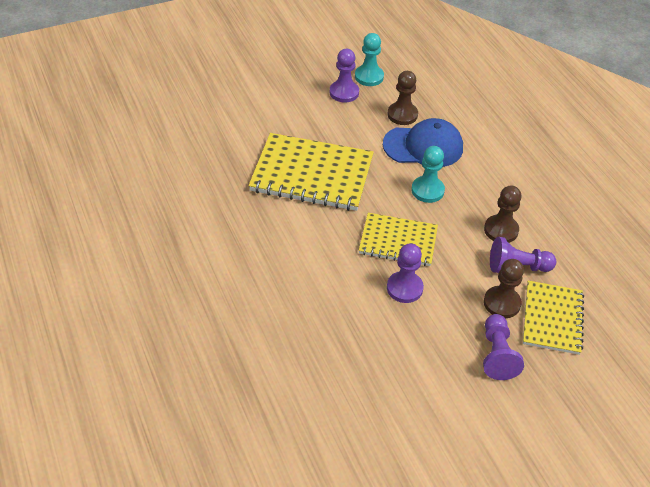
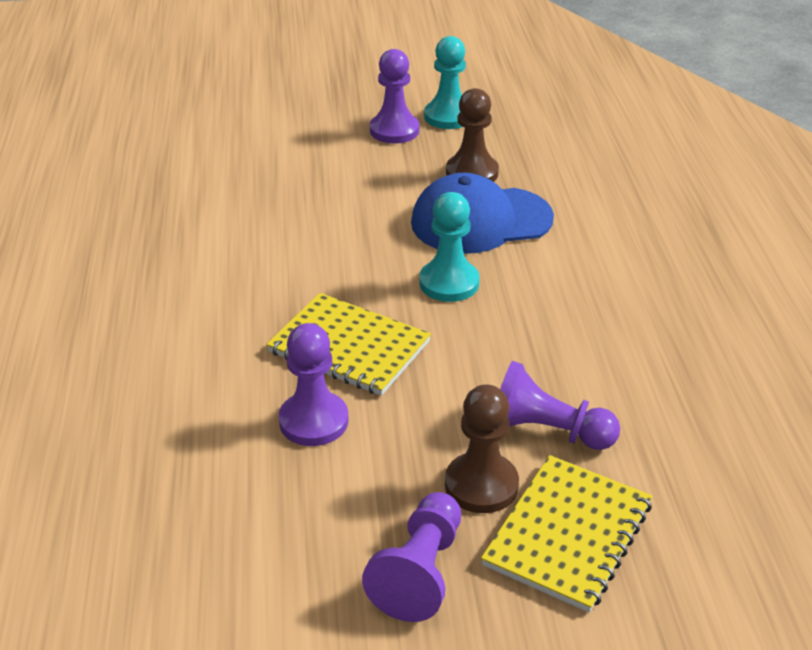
camera: 20 degrees right, 10 degrees down
(312, 174) = (268, 227): yellow notebook -> none
(423, 146) = (481, 220): blue cap -> blue cap turned 150 degrees clockwise
(501, 230) = (548, 367): brown pawn -> none

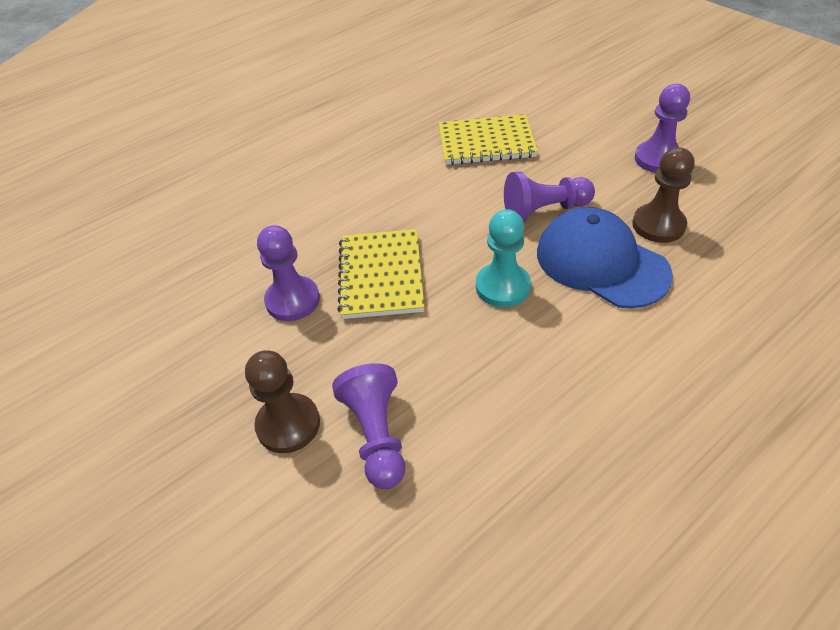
camera: 60 degrees right, 10 degrees up
(420, 572) = (181, 434): purple pawn -> purple pawn (544, 210)
(448, 117) = (717, 173): turquoise pawn -> none
(568, 534) = (267, 509): yellow notebook -> yellow notebook (486, 142)

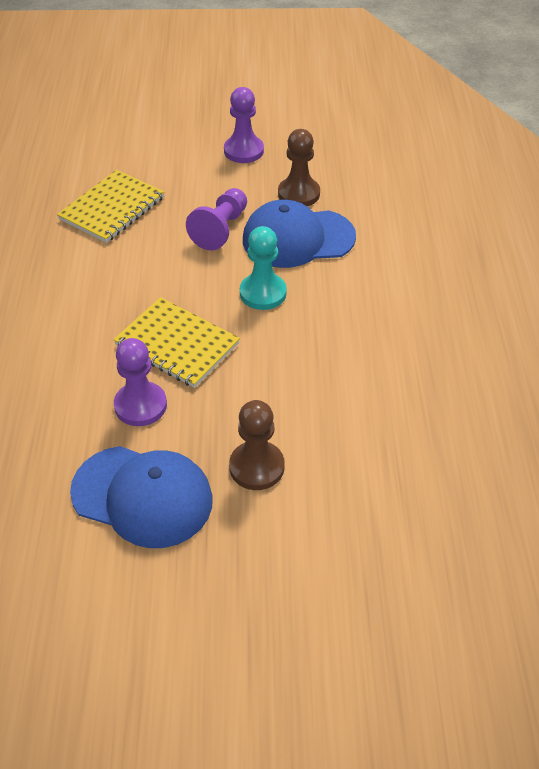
camera: 55 degrees left, 0 degrees up
(196, 368) = (142, 496): none -> blue cap
(376, 435) = (314, 426): purple pawn -> none

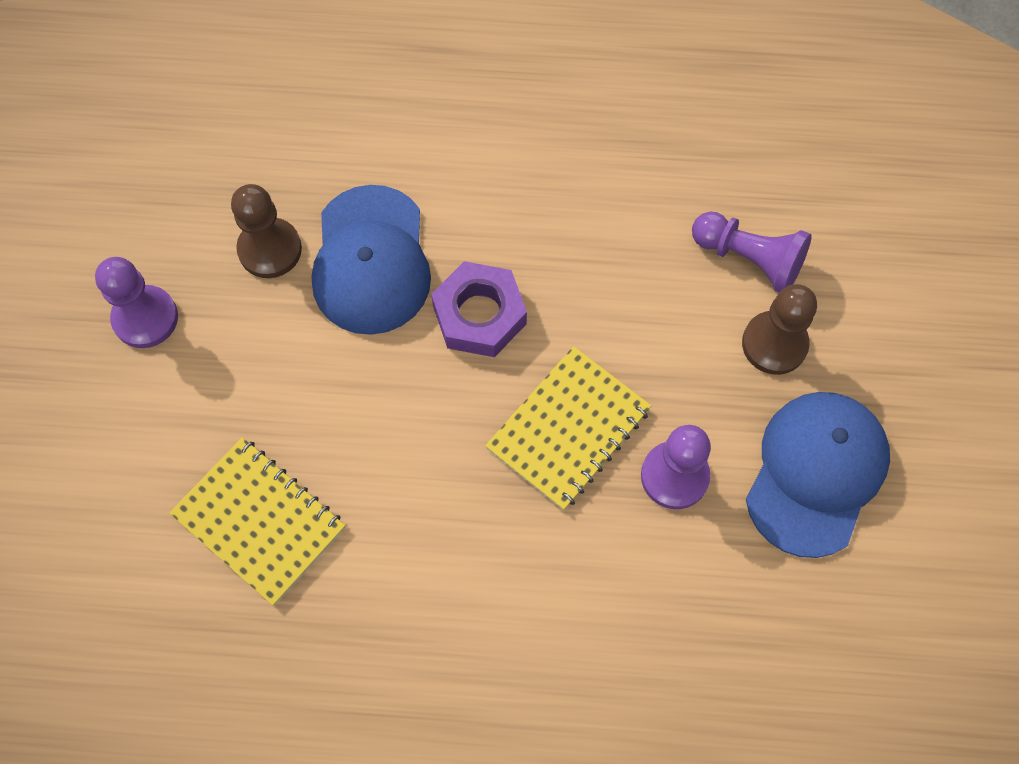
camera: 85 degrees left, 20 degrees up
(221, 229) = (335, 362): purple pawn -> purple pawn (749, 259)
(263, 293) = (479, 315): turquoise pawn -> purple nut

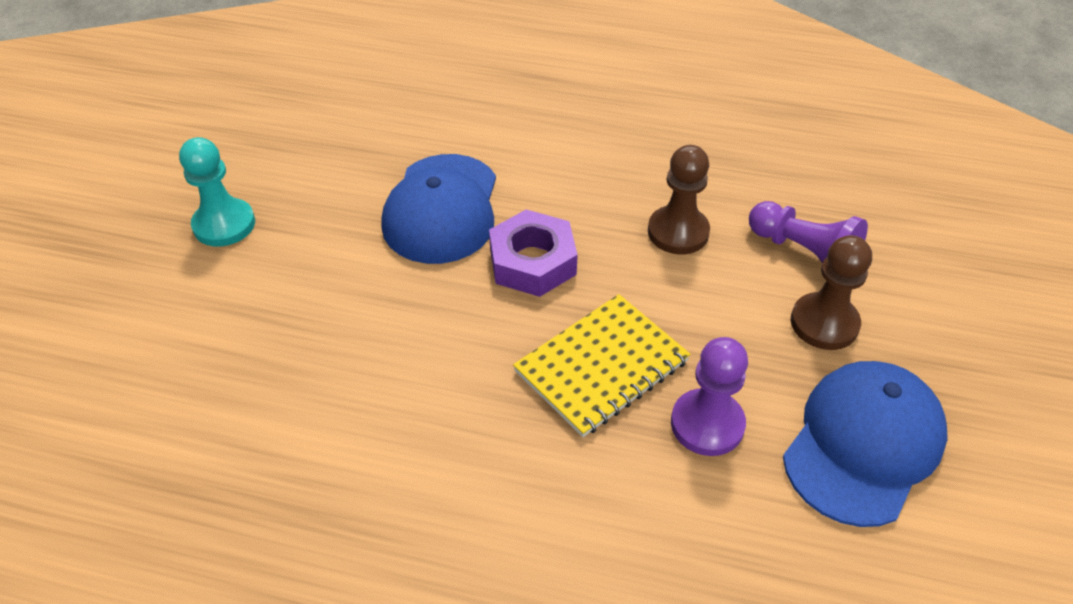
camera: 10 degrees right, 20 degrees down
(145, 318) = (224, 224): purple pawn -> turquoise pawn
(259, 521) = (269, 401): yellow notebook -> none
(270, 249) = (353, 190): brown pawn -> brown pawn (678, 232)

